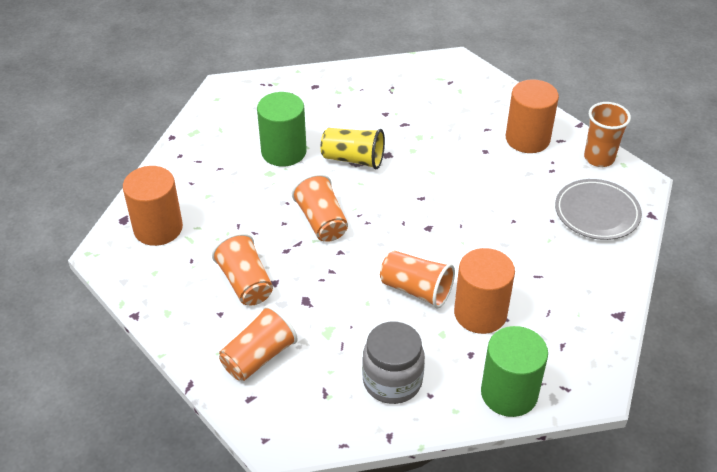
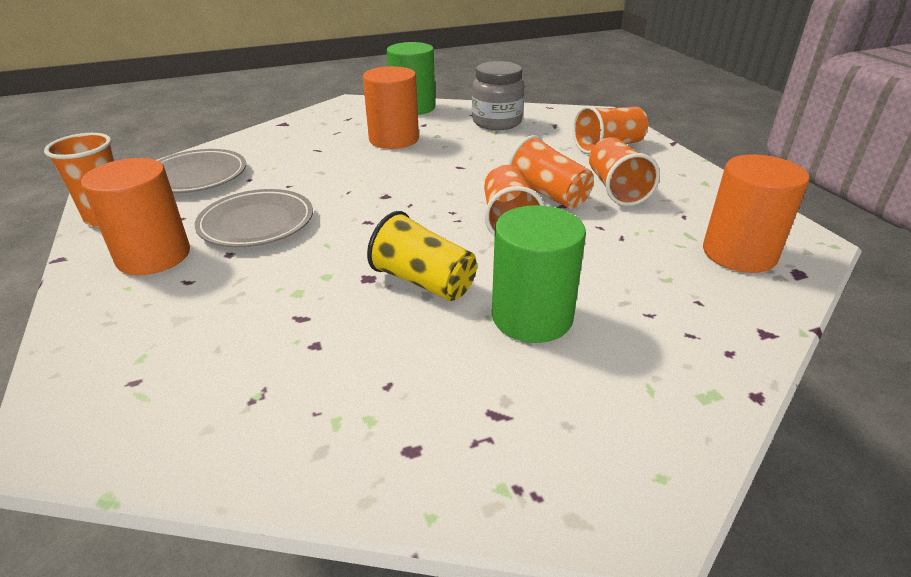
camera: 160 degrees left, 10 degrees down
(416, 290) = (438, 158): orange cup -> orange cup (548, 194)
(495, 177) = (256, 223): none -> grey plate

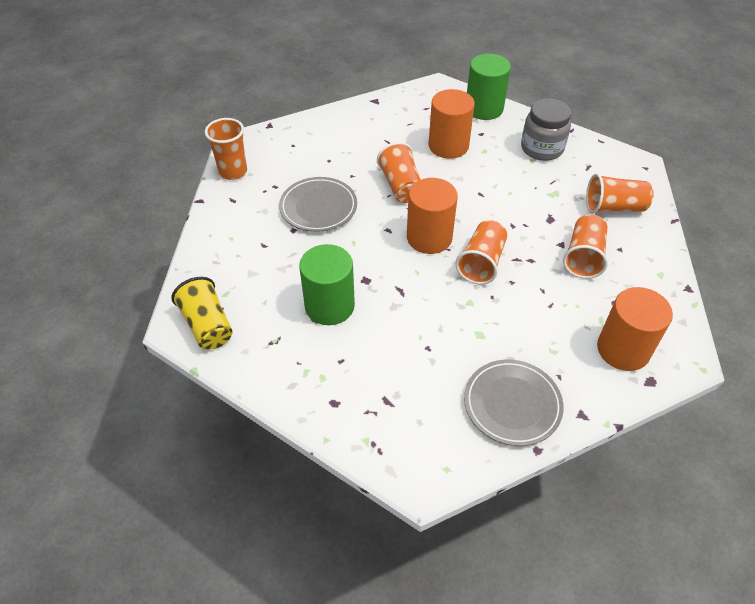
camera: 25 degrees right, 15 degrees up
(153, 256) = (251, 216): orange cylinder -> orange cylinder (429, 237)
(196, 176) = (296, 146): grey plate -> grey plate (512, 404)
(424, 282) = (397, 295): yellow cup -> yellow cup (207, 325)
(532, 317) = (446, 347): green cylinder -> green cylinder (329, 306)
(548, 194) = (527, 246): orange cup -> orange cup (401, 186)

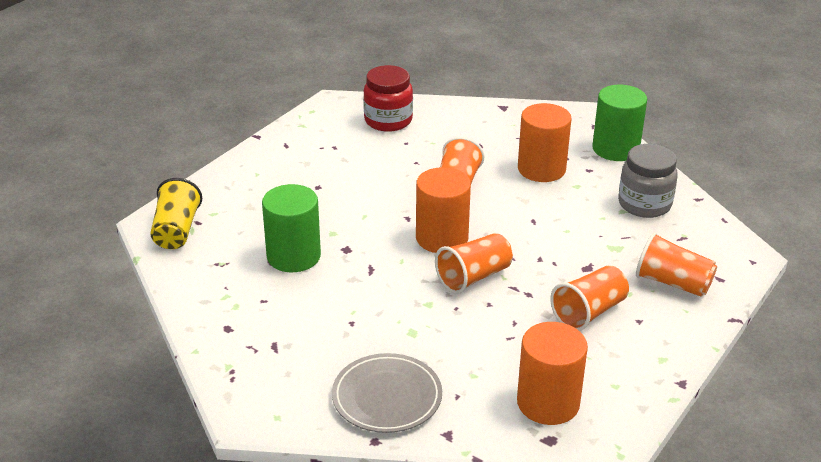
camera: 30 degrees right, 15 degrees down
(233, 172) = (307, 123): orange cup -> none
(298, 145) = (388, 121): none -> red jar
(318, 207) = (358, 177): grey plate -> none

